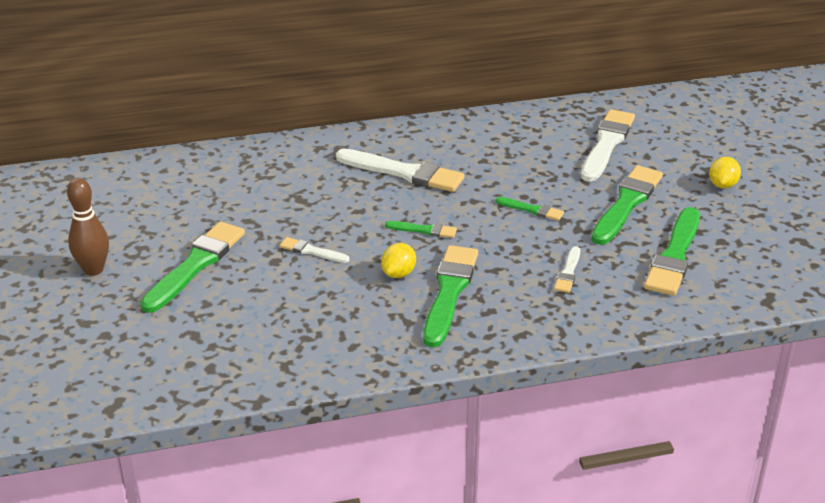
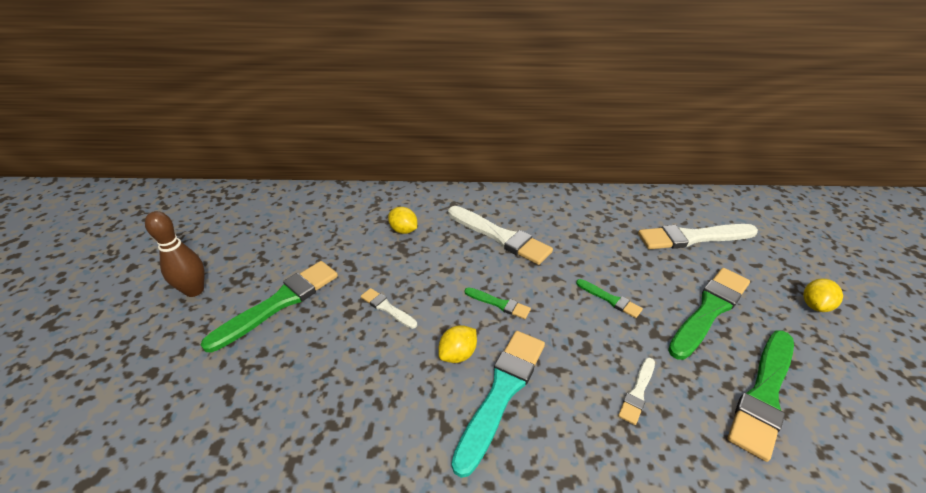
camera: 15 degrees right, 5 degrees up
(293, 182) = (403, 230): none -> yellow lemon
(449, 292) = (501, 392): green brush -> turquoise brush
(607, 144) = (692, 237): white brush -> white brush turned 135 degrees counterclockwise

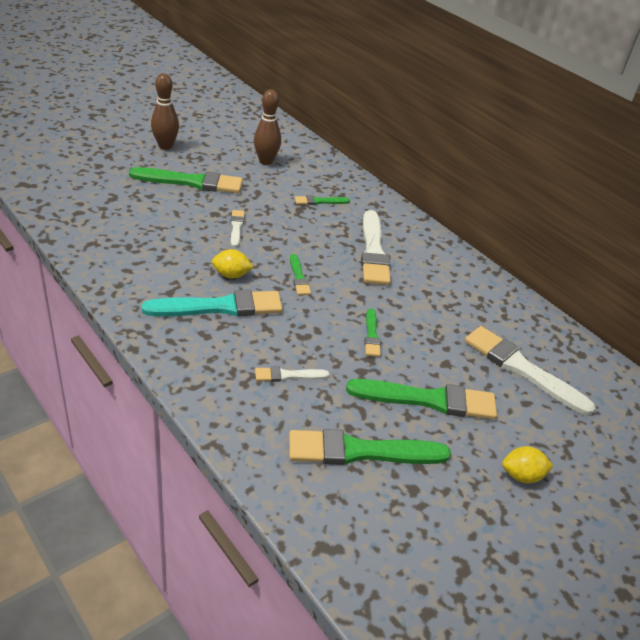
camera: 45 degrees right, 0 degrees up
(309, 231) = (266, 161): none -> brown bowling pin
(403, 230) = (319, 201): yellow lemon -> green brush

